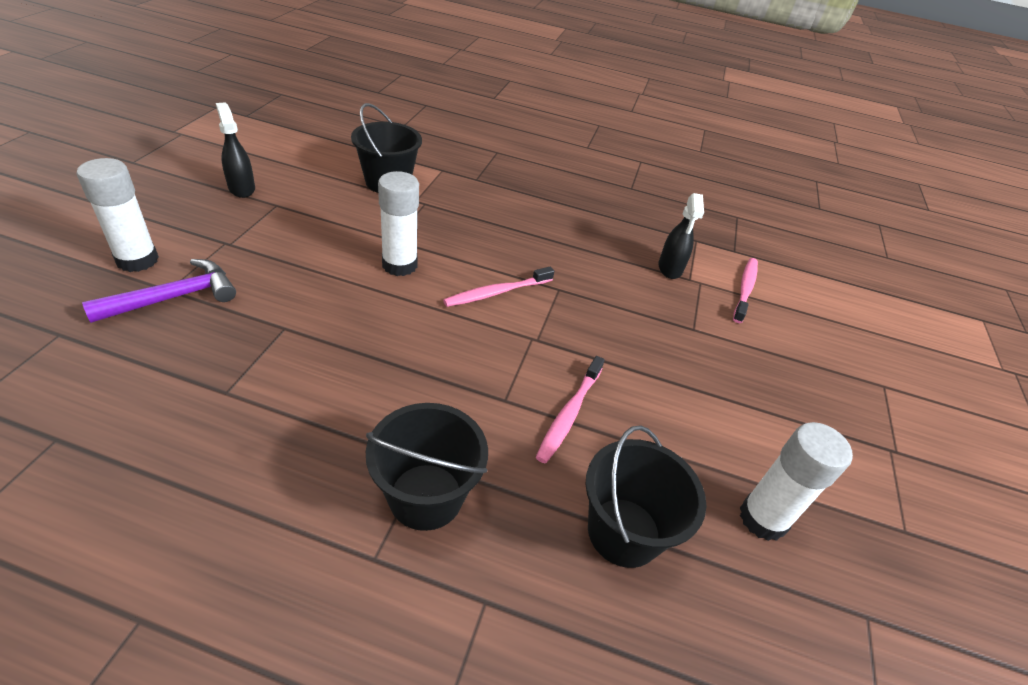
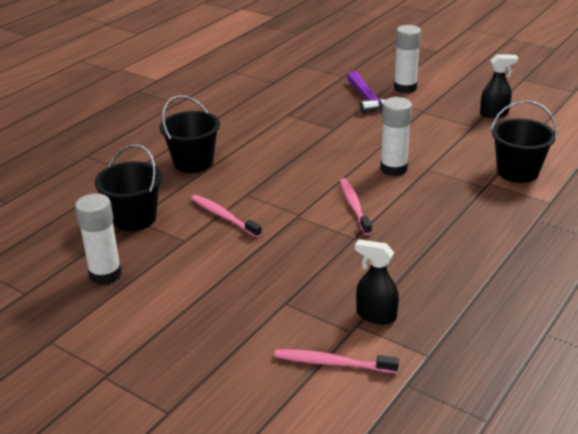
camera: 115 degrees right, 10 degrees down
(745, 289) = (333, 363): pink toothbrush -> pink toothbrush turned 150 degrees clockwise

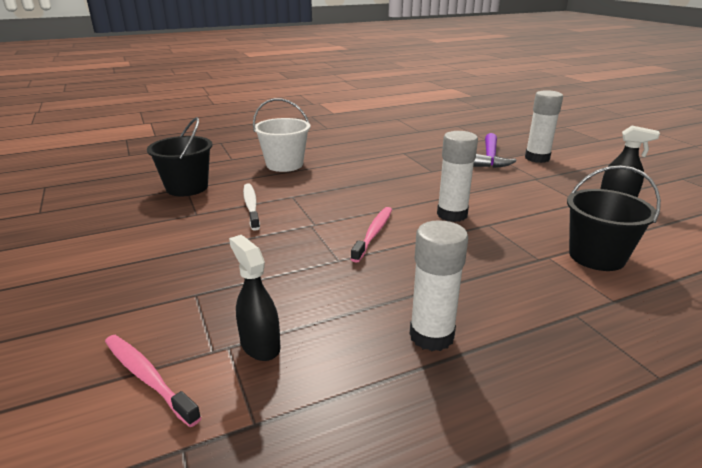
camera: 30 degrees right, 5 degrees down
(105, 274) = (106, 218): white glue stick -> white glue stick (431, 336)
(193, 162) = (284, 164): black bucket -> white bucket
(224, 216) = (251, 206): pink toothbrush -> white toothbrush

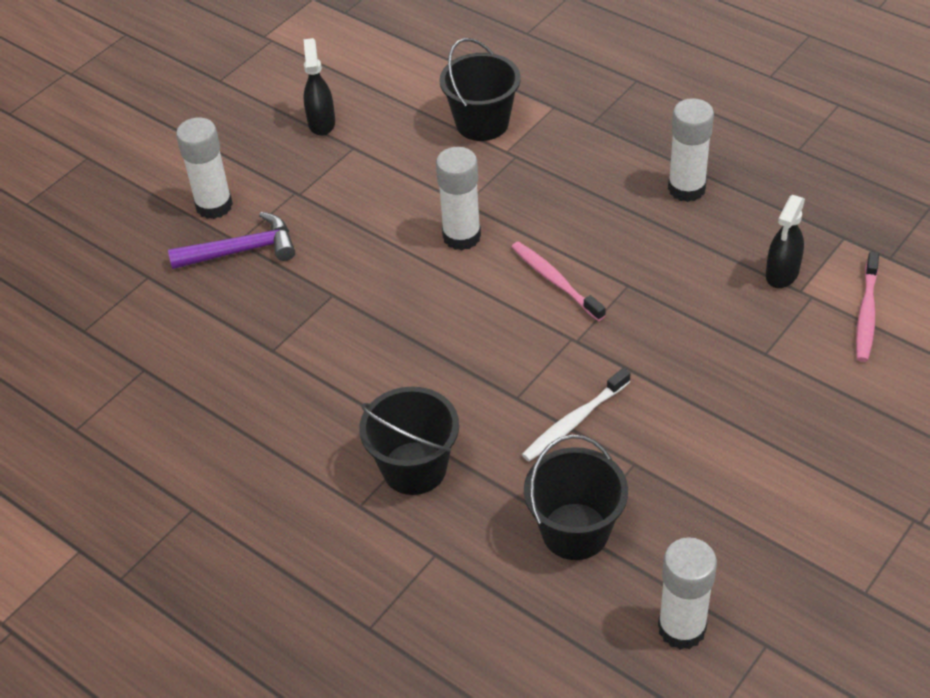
camera: 115 degrees left, 20 degrees up
(92, 195) = (681, 628): none -> white glue stick
(284, 164) = (414, 468): white bucket -> black bucket
(373, 234) = (555, 281): pink toothbrush -> pink toothbrush turned 60 degrees clockwise

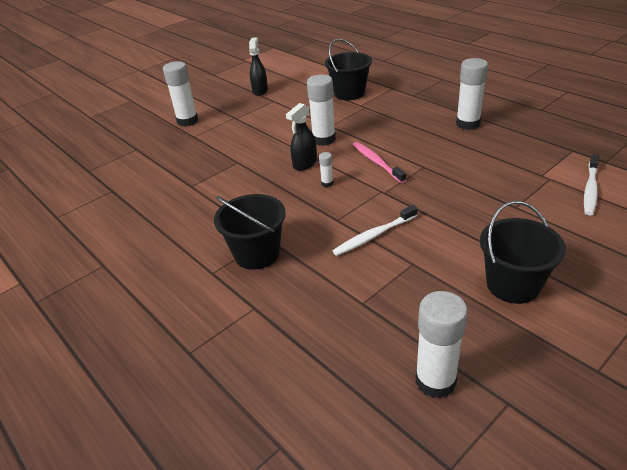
camera: 10 degrees right, 10 degrees down
(242, 250) = (194, 140): purple hammer -> none
(487, 329) = (327, 183): none -> white glue stick
(575, 531) = (361, 302): black bucket -> black bucket (513, 285)
(782, 274) = (529, 166): black spray bottle -> black spray bottle (304, 164)
(866, 313) = (590, 189): pink toothbrush -> white toothbrush

